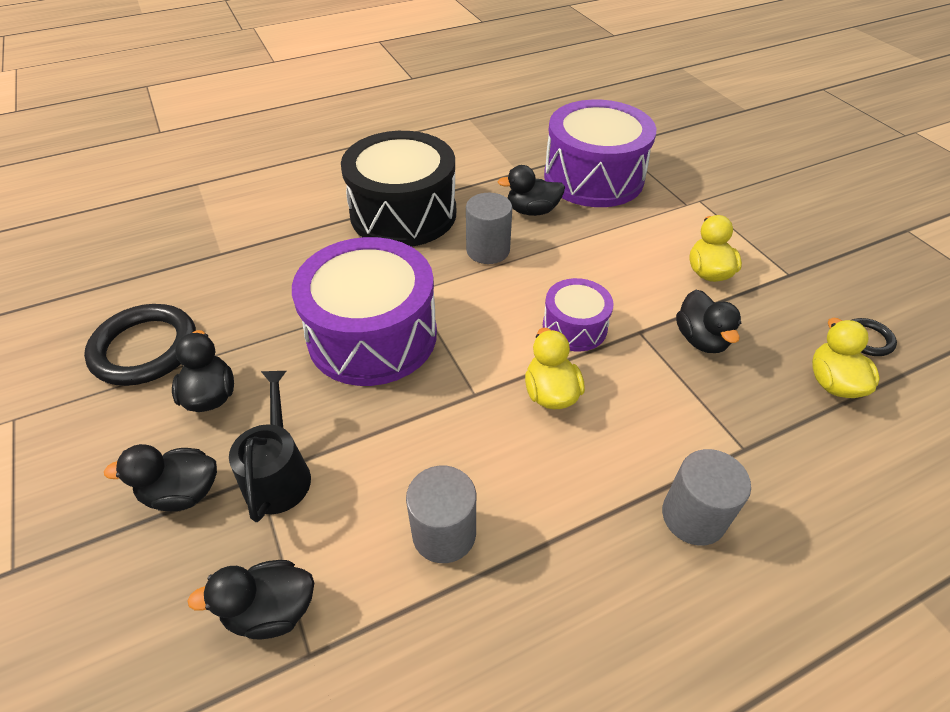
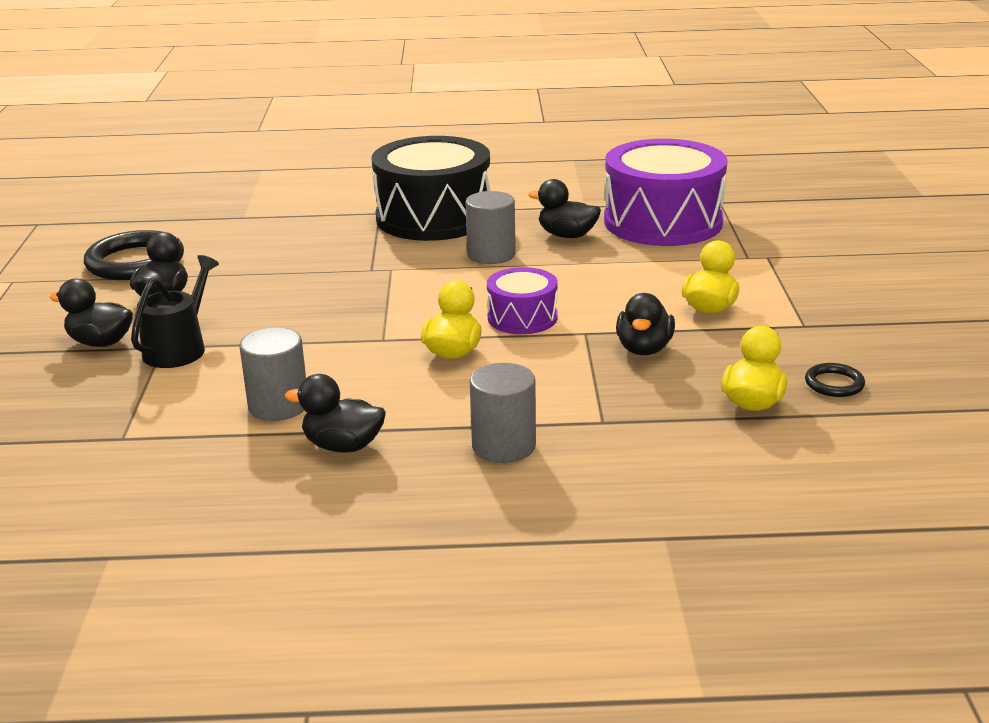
camera: 25 degrees right, 20 degrees down
(271, 610) = (114, 411): black duck -> black duck (343, 446)
(372, 335) = (327, 288): purple drum -> none

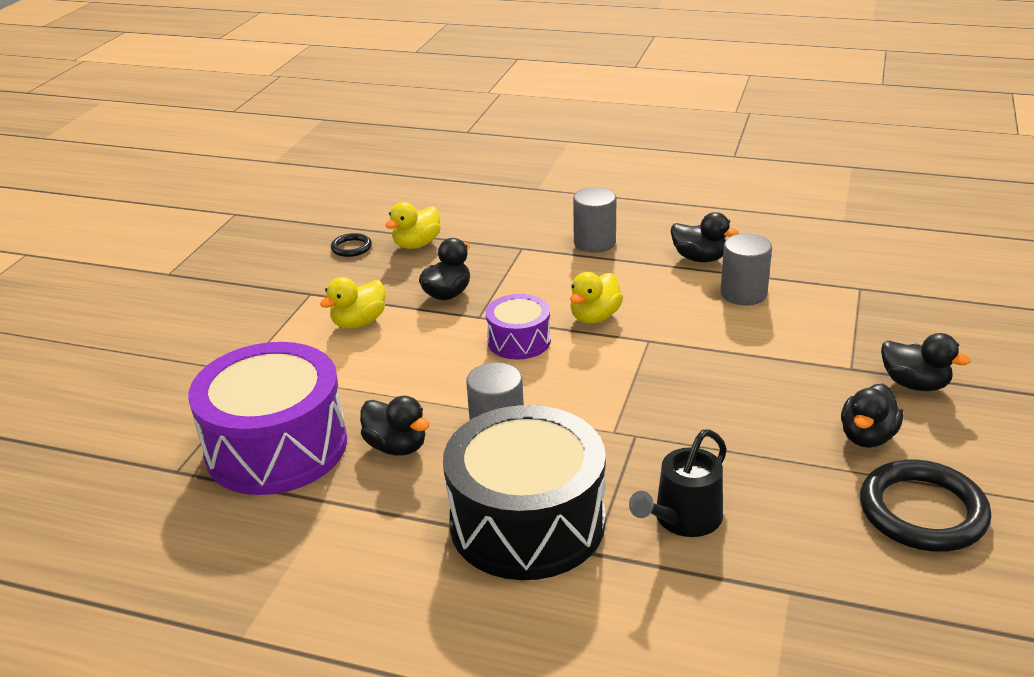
camera: 160 degrees left, 5 degrees up
(179, 348) = (835, 363): black watering can -> black watering can (683, 519)

